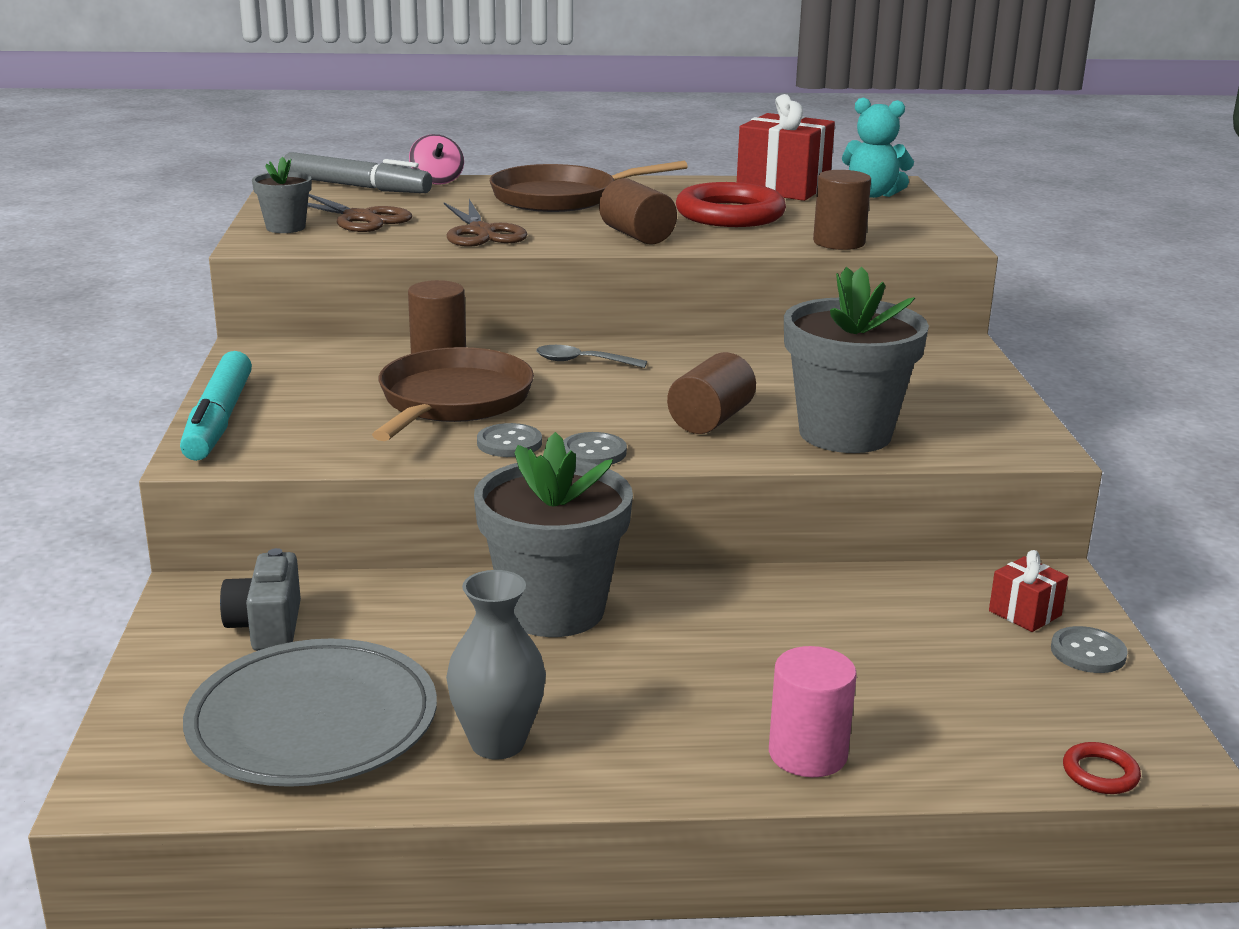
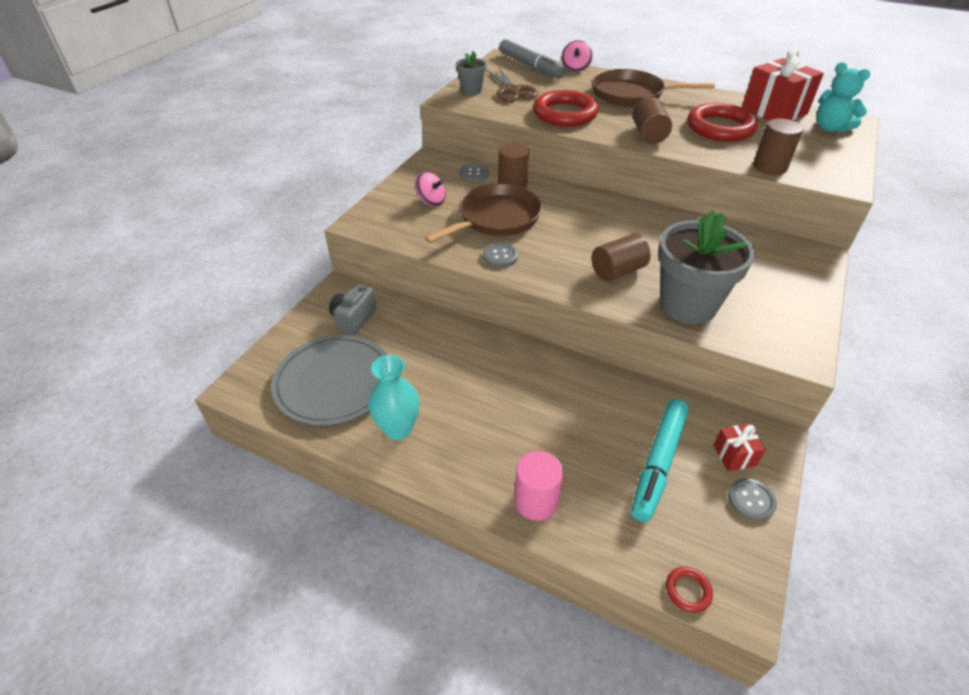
camera: 30 degrees right, 20 degrees up
(219, 420) = (383, 201): turquoise marker -> turquoise marker (658, 463)
(313, 403) = (431, 201): none -> pink spinning top
(481, 232) = (565, 114): brown scissors -> red ring
(497, 743) = (398, 429): grey vase -> turquoise vase
(553, 610) = (482, 356): grey flower pot -> none
(582, 362) = (582, 208): grey spoon -> none
(593, 452) = (537, 276): grey button -> grey button (474, 174)

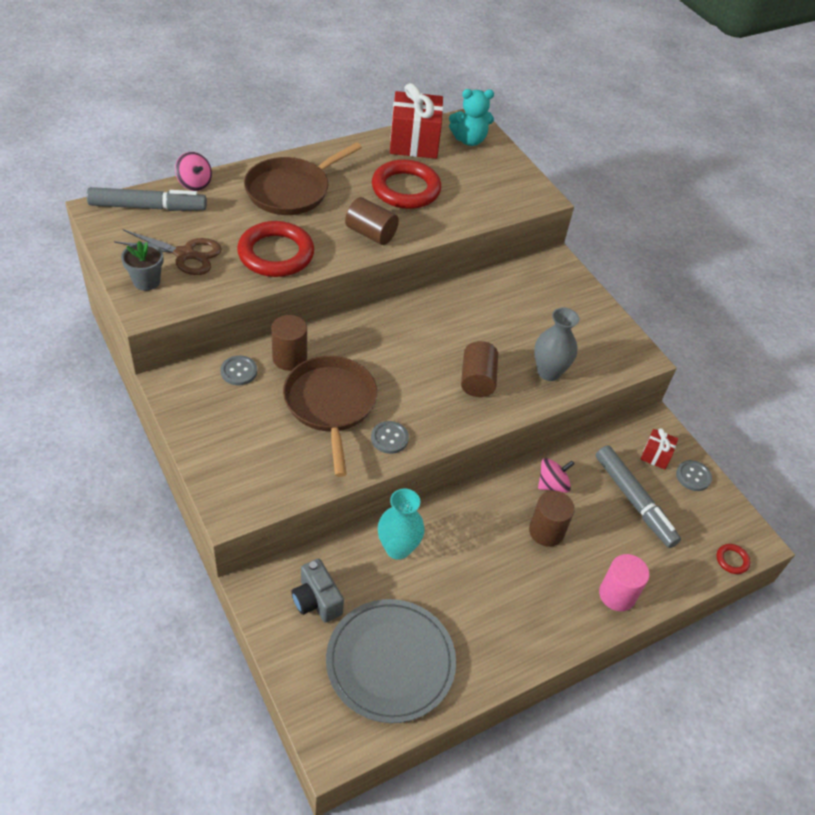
camera: 60 degrees left, 5 degrees up
(398, 429) = (485, 642): turquoise vase -> turquoise vase (398, 548)
(431, 201) = (253, 433): pink spinning top -> pink spinning top (552, 484)
(658, 463) = (634, 501): turquoise marker -> grey marker
(687, 305) = (548, 372): grey flower pot -> grey vase
(770, 167) = (486, 212): brown cylinder -> brown cylinder (546, 531)

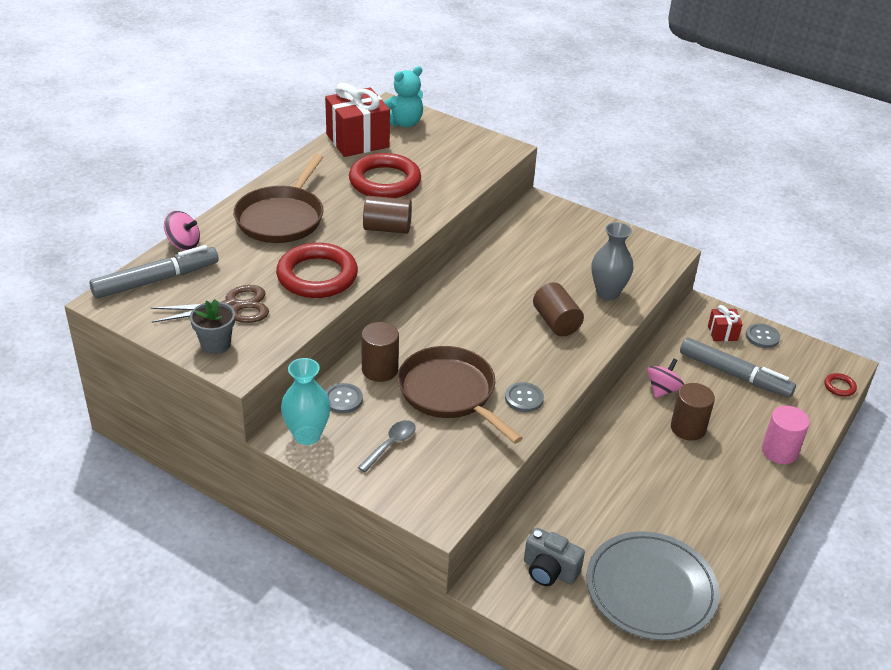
camera: 25 degrees left, 10 degrees down
(244, 429) = (391, 445): none -> grey spoon
(398, 548) = (581, 496): turquoise vase -> turquoise vase (307, 435)

